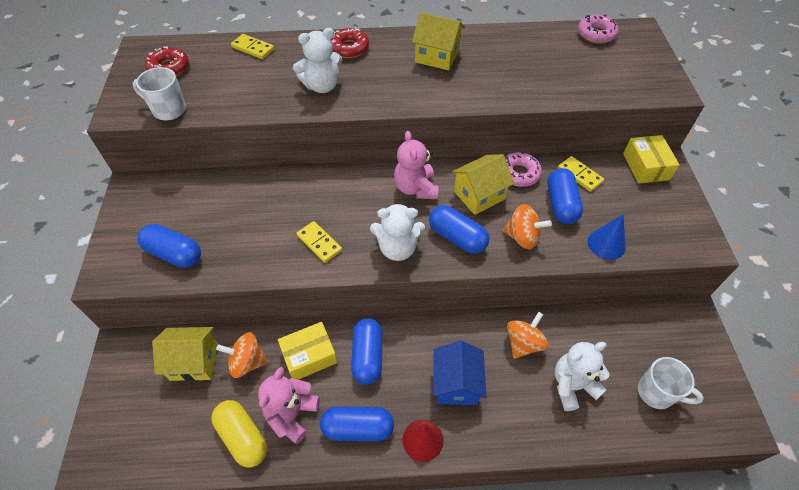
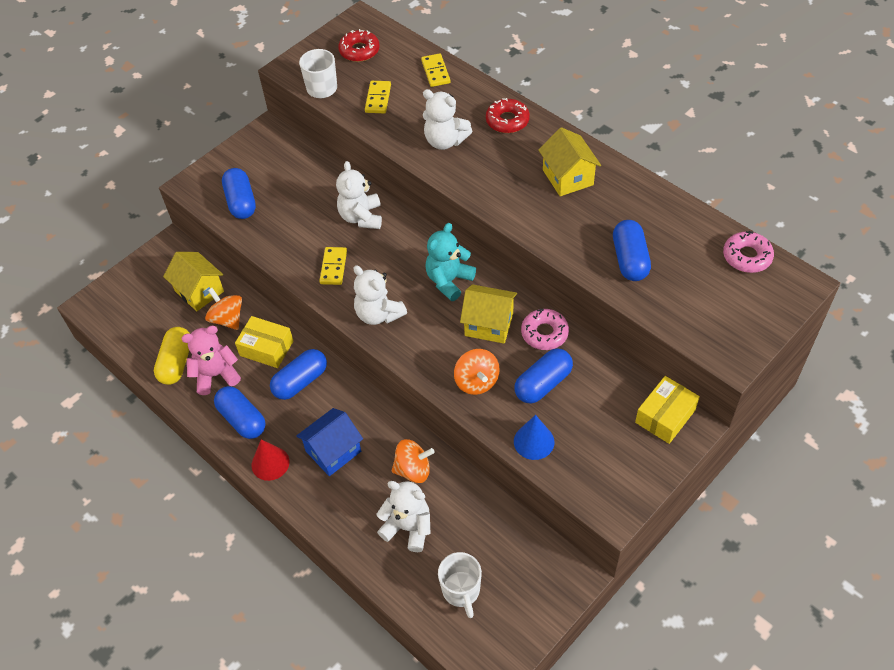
camera: 50 degrees right, 0 degrees up
(295, 193) = (361, 217): none -> white teddy bear
(416, 188) = (449, 281): pink teddy bear -> turquoise teddy bear
(457, 237) = (429, 341): blue capsule -> blue capsule (629, 259)
(580, 175) = (594, 375): yellow domino -> yellow domino (378, 99)

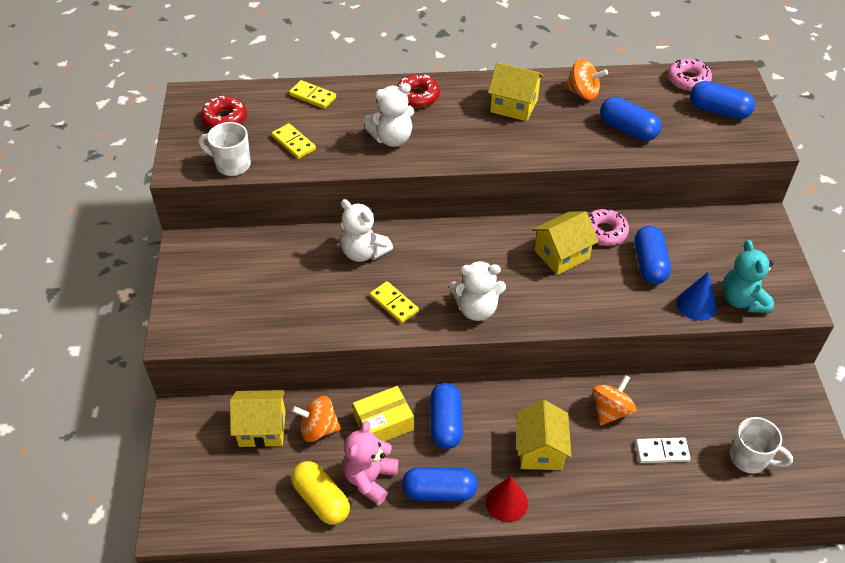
camera: 50 degrees left, 5 degrees down
(241, 202) = (243, 314): blue capsule -> blue capsule (718, 111)
(333, 451) = (540, 450): blue house -> yellow house
(408, 527) = (662, 451): white teddy bear -> white domino
(449, 281) = (493, 247): turquoise teddy bear -> turquoise teddy bear (742, 300)
(476, 381) = (608, 298): orange spinning top -> orange spinning top (583, 93)
(665, 416) = (743, 224): yellow box -> none

